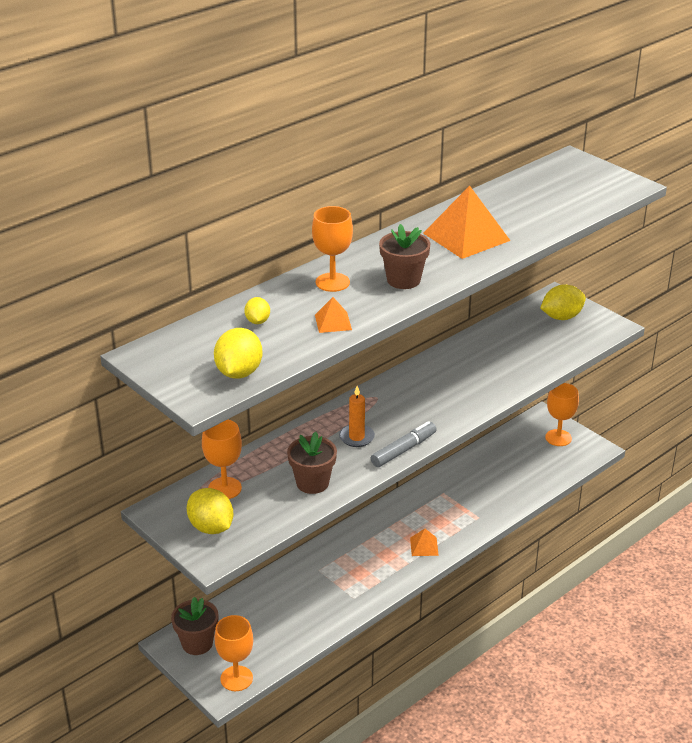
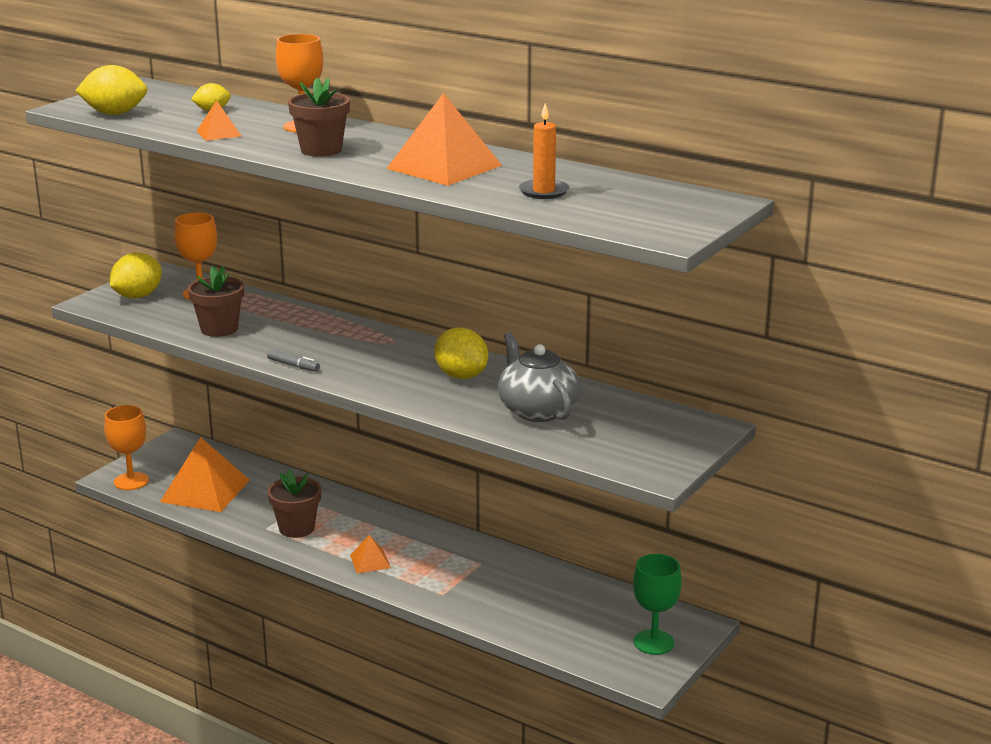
camera: 75 degrees right, 10 degrees down
(197, 643) = (178, 454): brown flower pot -> brown flower pot (296, 528)
(275, 630) = (205, 490): none -> orange pyramid
(356, 437) = (309, 340): orange candle -> orange candle (544, 192)
(403, 450) = (293, 365): grey marker -> grey marker, size x0.61
(515, 353) = (537, 410): none -> grey teapot
(558, 438) = (654, 642): orange goblet -> green goblet
(561, 317) = (654, 434): yellow lemon -> yellow lemon (461, 376)

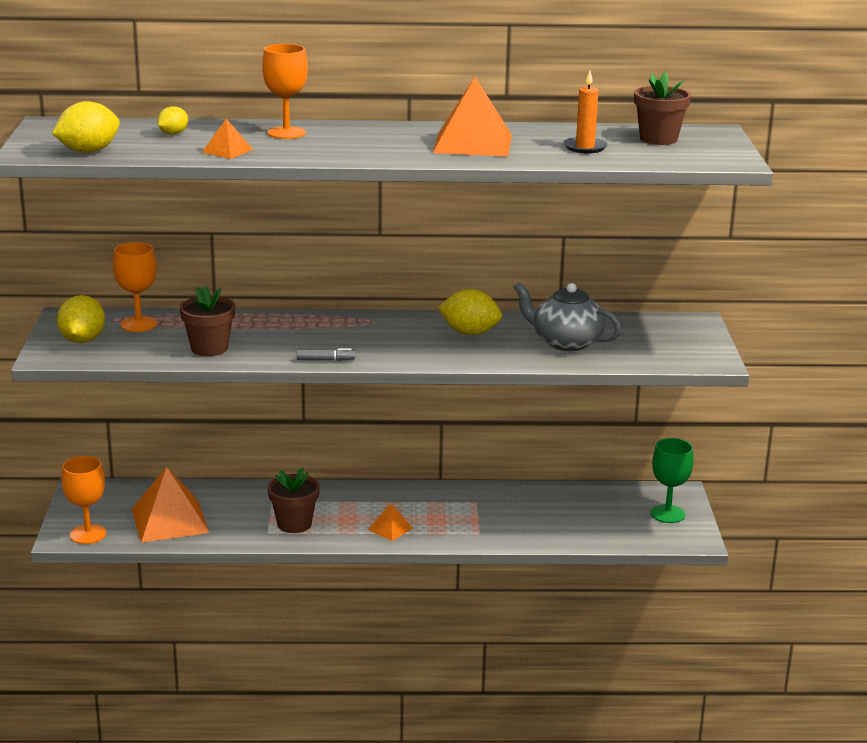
camera: 35 degrees left, 0 degrees up
(321, 150) = (347, 148): brown flower pot -> brown flower pot (658, 139)

